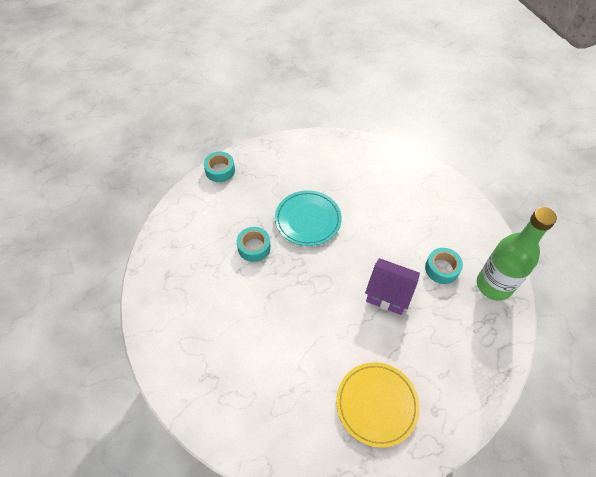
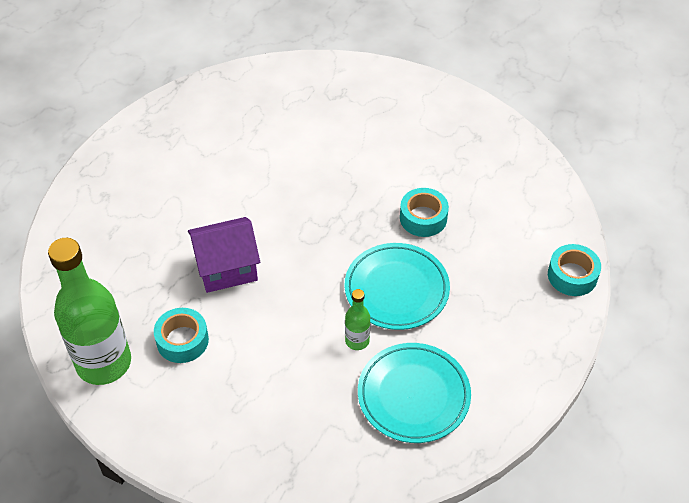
camera: 140 degrees right, 5 degrees down
(347, 171) = (413, 395): none -> turquoise plate
(351, 209) = (357, 341): none -> green bottle
(376, 404) = (165, 167): yellow plate -> none

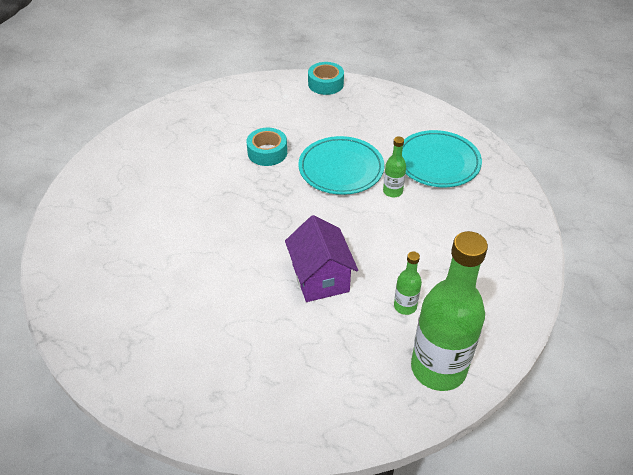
camera: 90 degrees left, 5 degrees down
(182, 340) = (405, 306): turquoise tape -> green bottle

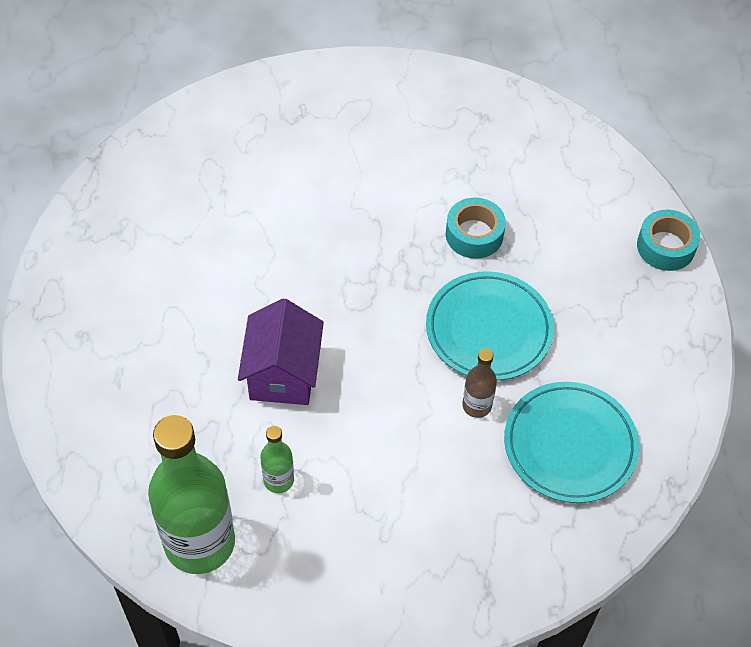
camera: 65 degrees right, 10 degrees up
(320, 278) = (283, 374): purple house -> purple house turned 45 degrees counterclockwise
(392, 191) = (476, 406): green bottle -> brown bottle

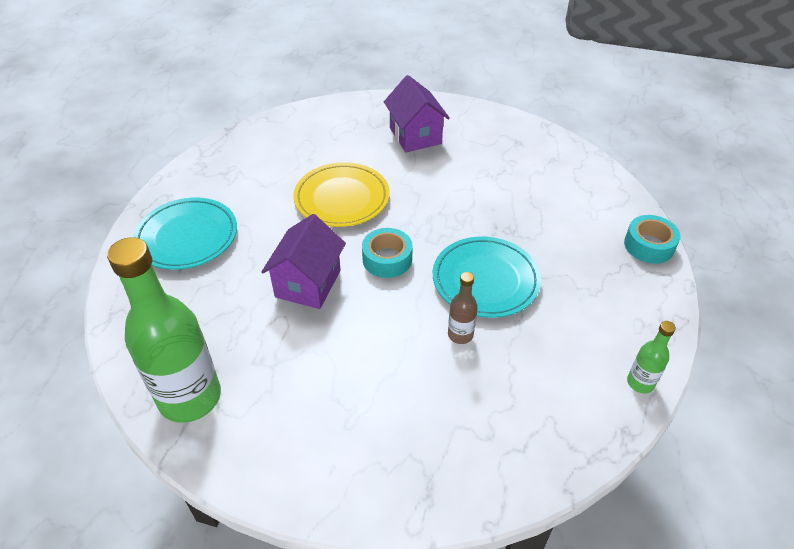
camera: 15 degrees right, 10 degrees down
(278, 480) = (274, 361): green bottle -> green bottle (640, 383)
(284, 245) = (342, 198): none -> yellow plate
(350, 128) = (415, 136): none -> purple house
(474, 234) = (491, 214): turquoise tape -> turquoise tape (387, 259)
(570, 445) = (535, 381): turquoise plate -> turquoise plate (187, 237)

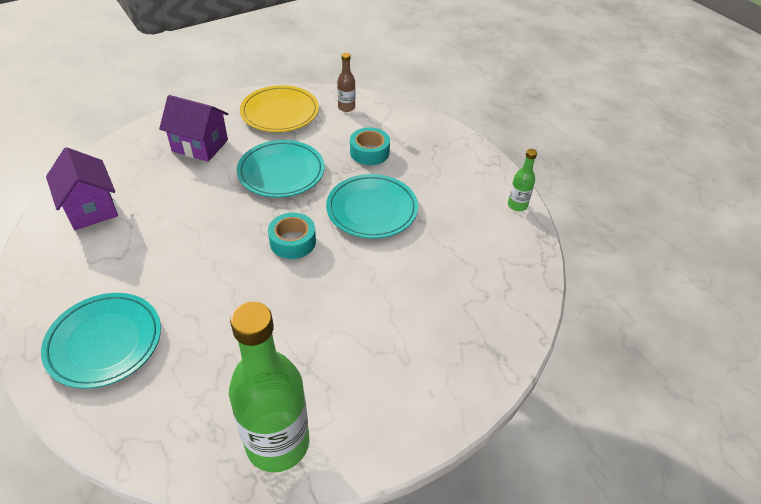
camera: 50 degrees left, 0 degrees up
(308, 283) = (258, 298): purple house -> purple house (91, 208)
(342, 198) = (202, 224): yellow plate -> yellow plate (280, 112)
(450, 197) = (281, 172): none -> turquoise plate
(460, 335) = (399, 252): brown bottle -> brown bottle (346, 107)
(649, 245) = (433, 127): turquoise tape -> turquoise tape (369, 152)

